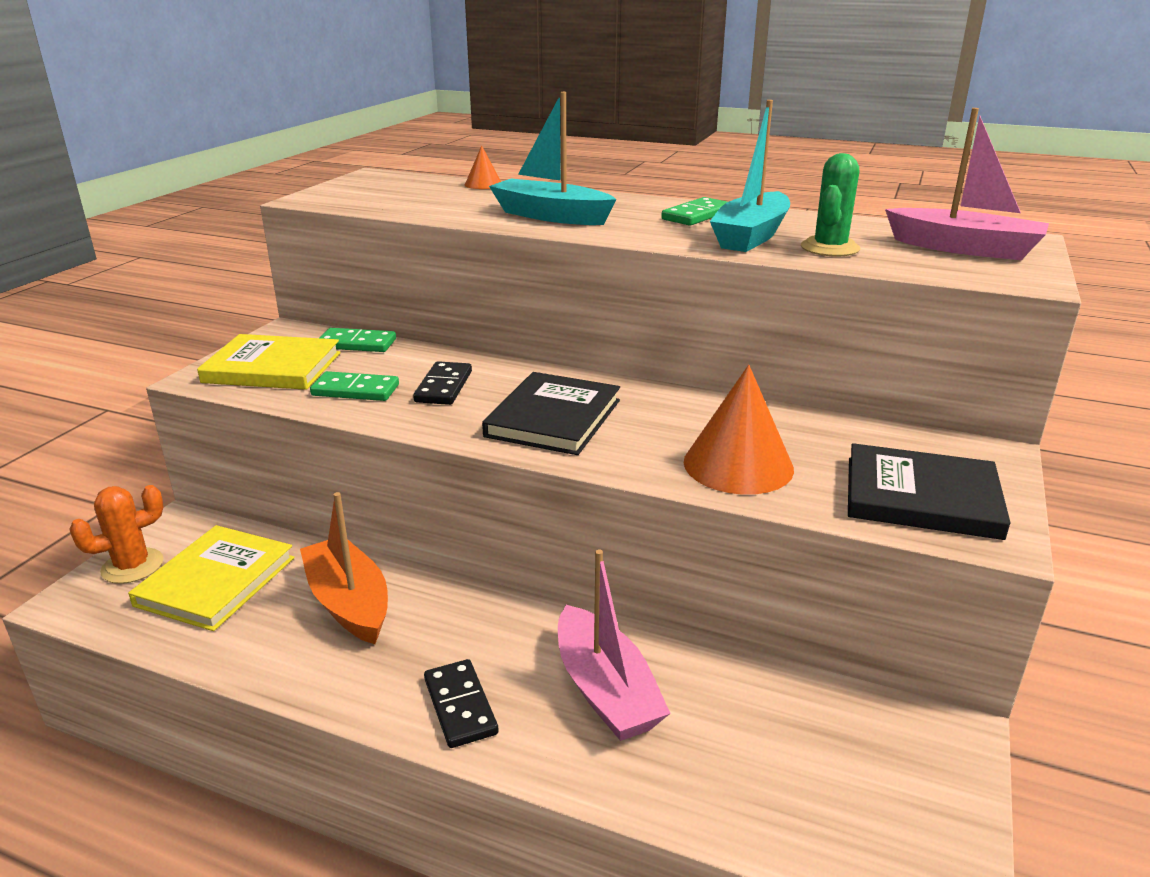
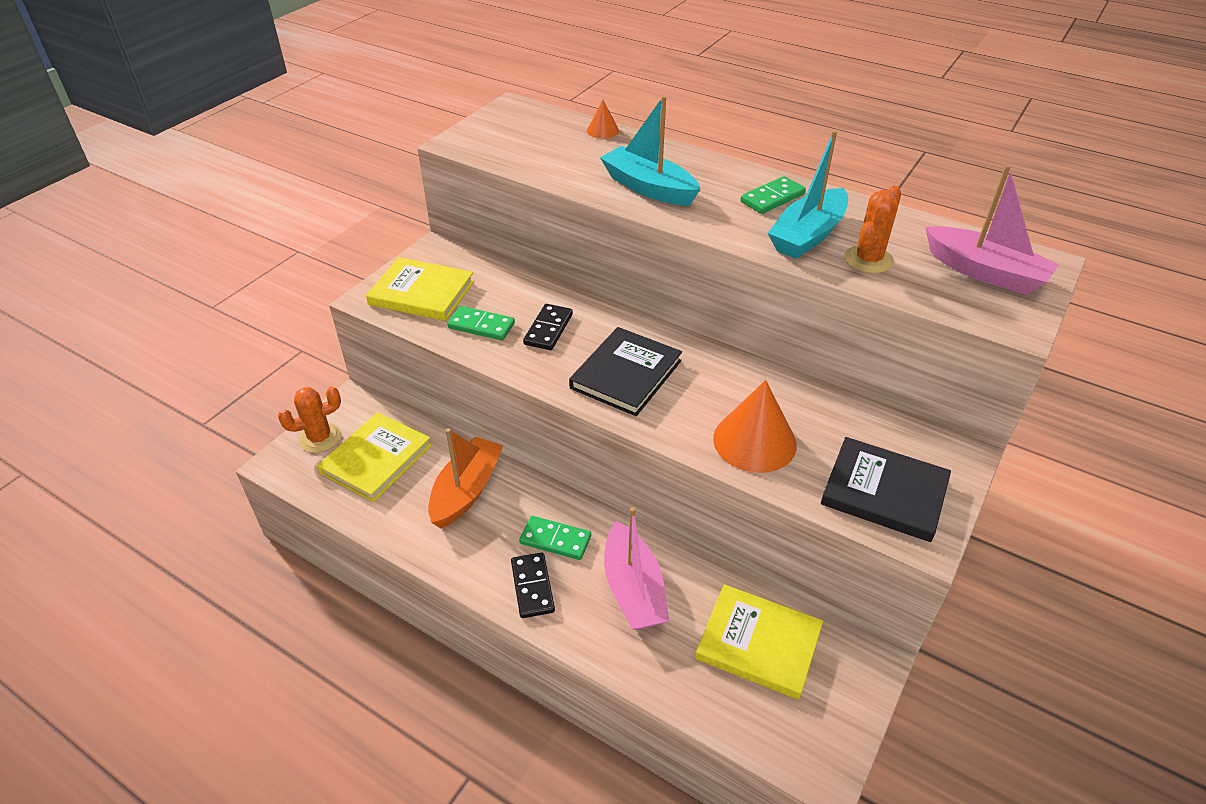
camera: 10 degrees right, 15 degrees up
(349, 603) = (466, 491): orange boat -> orange boat turned 45 degrees clockwise
(357, 344) = (488, 271): green domino -> green domino (555, 540)
(797, 734) = (758, 644): none -> yellow book
(829, 248) = (868, 260): green cactus -> orange cactus

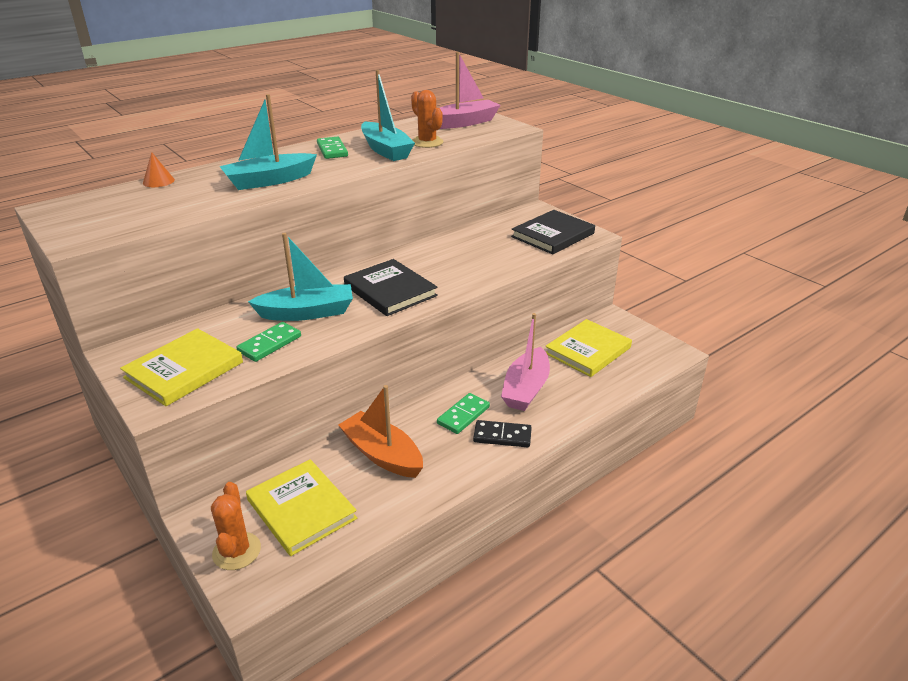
camera: 70 degrees left, 10 degrees down
(548, 329) = (307, 313): black domino -> turquoise boat
(633, 589) = (526, 389): pink boat -> pink boat turned 105 degrees clockwise
(754, 441) = (489, 261): orange cone -> none

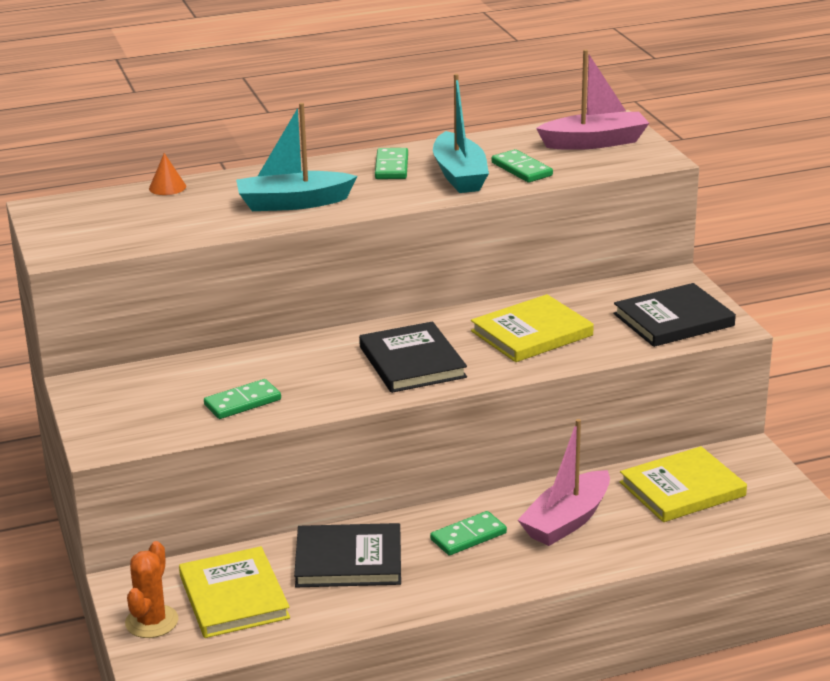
camera: 20 degrees right, 5 degrees down
(184, 370) = (141, 415): yellow book -> yellow book (532, 333)
(307, 313) = (300, 373): turquoise boat -> none
(382, 454) = (348, 560): orange boat -> black book
(427, 142) = (521, 169): orange cactus -> green domino
(502, 436) = (503, 568): black domino -> none

